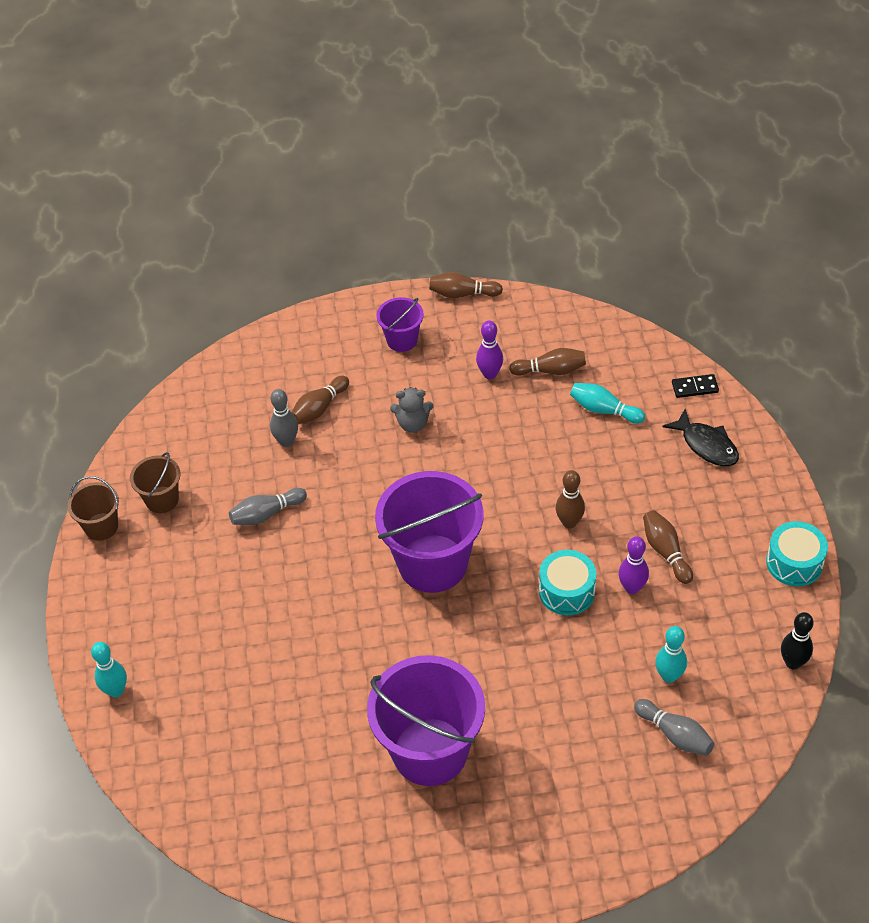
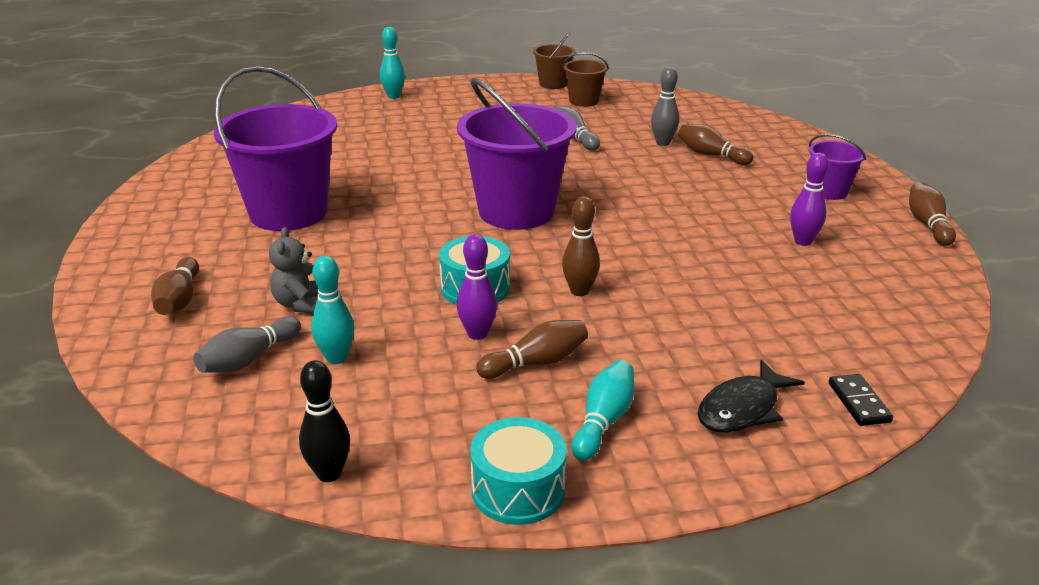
camera: 85 degrees right, 20 degrees down
(413, 424) = (706, 199): grey teddy bear -> grey teddy bear (300, 304)
(551, 370) = (830, 281): brown bowling pin -> brown bowling pin (179, 300)
(604, 410) = (777, 320): turquoise bowling pin -> turquoise bowling pin (603, 421)

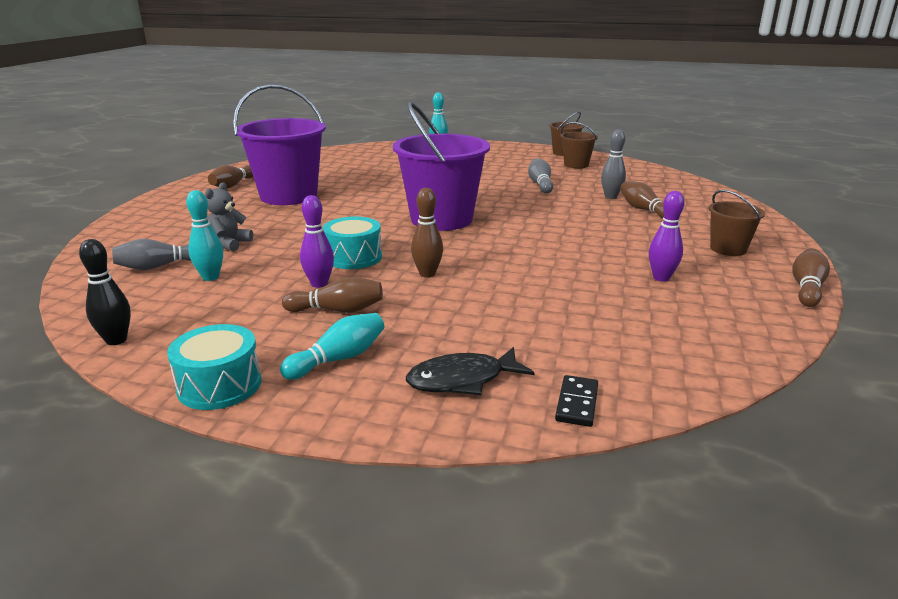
camera: 25 degrees right, 5 degrees down
(179, 300) = (165, 228): brown bowling pin -> brown bowling pin (233, 185)
(829, 191) = (728, 249): purple bucket -> brown bucket

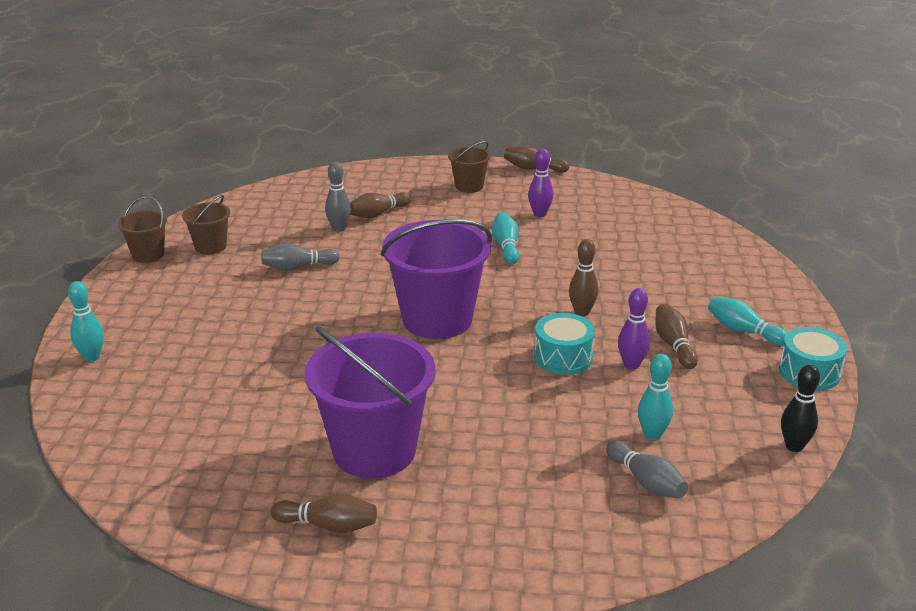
camera: 100 degrees left, 5 degrees up
(229, 244) = (563, 450): grey teddy bear -> none
(462, 380) = (734, 282): black fish -> none
(575, 254) = (506, 246): none -> turquoise bowling pin
(576, 403) = (731, 246): black domino -> none

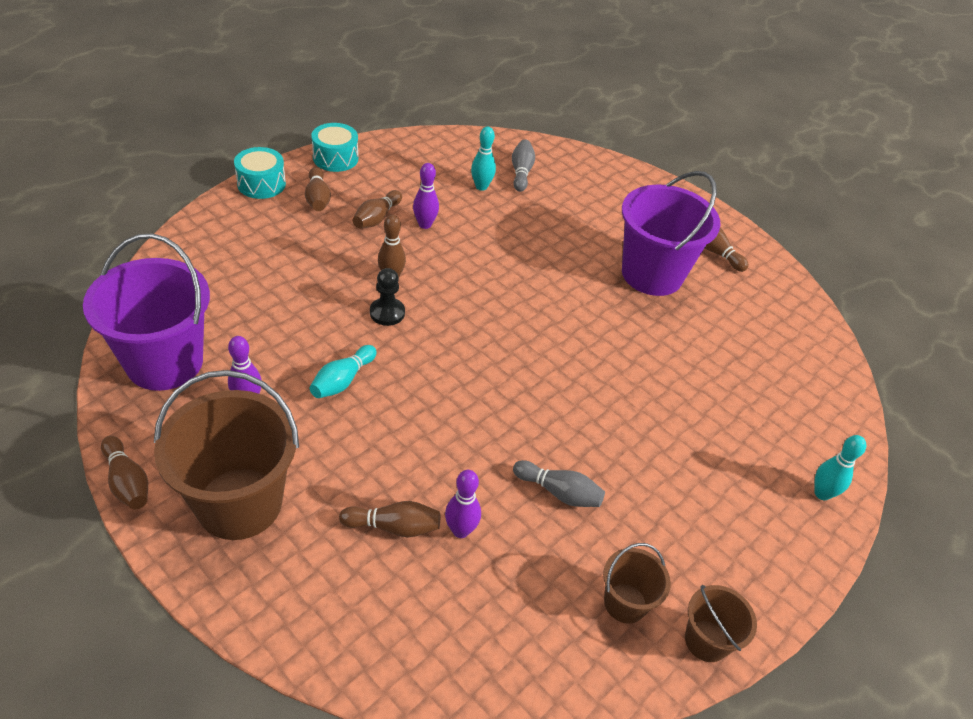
camera: 145 degrees left, 15 degrees up
(339, 228) = (460, 530): grey bowling pin -> purple bowling pin
(437, 319) = (503, 342): purple bucket -> purple bucket (164, 362)
(469, 186) = (239, 503): brown bucket -> brown bucket, size x2.02
(544, 291) = (387, 313): none -> black pawn
(563, 357) = (458, 256): turquoise drum -> turquoise drum (261, 184)
(743, 331) = (318, 198): turquoise bowling pin -> brown bowling pin
(794, 446) = (420, 140): black bowling pin -> none

